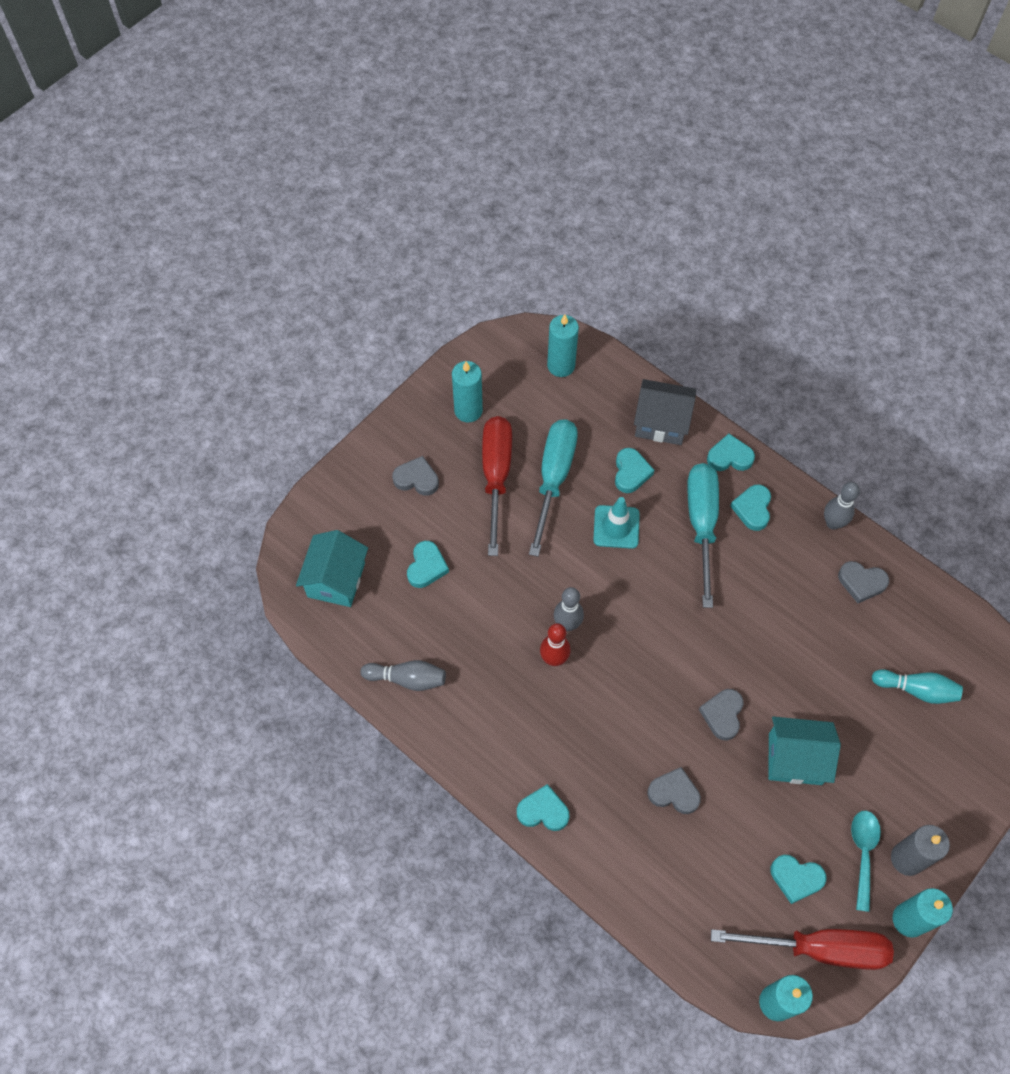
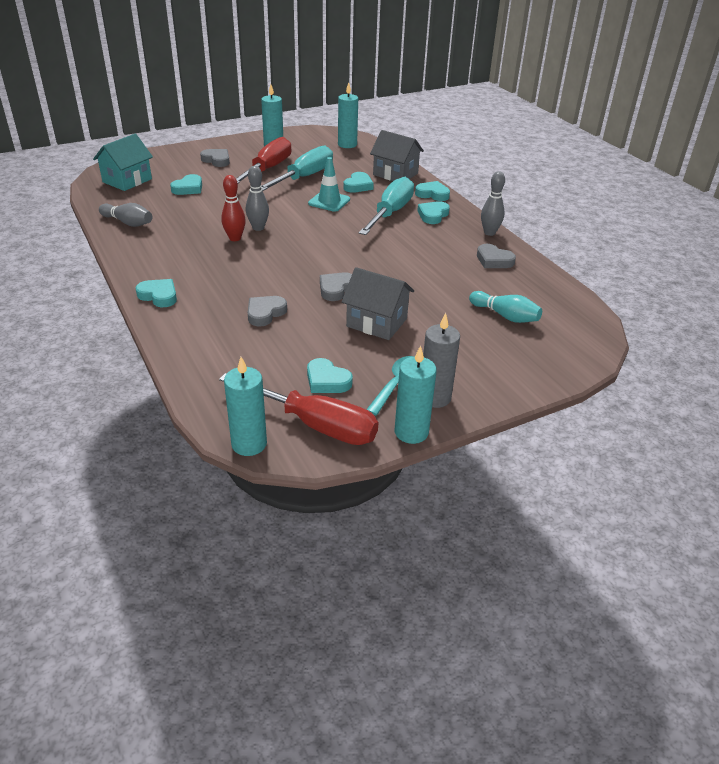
camera: 20 degrees right, 25 degrees down
(674, 793) = (265, 313): grey heart -> grey heart turned 90 degrees counterclockwise
(795, 759) = (376, 322): turquoise house -> grey house

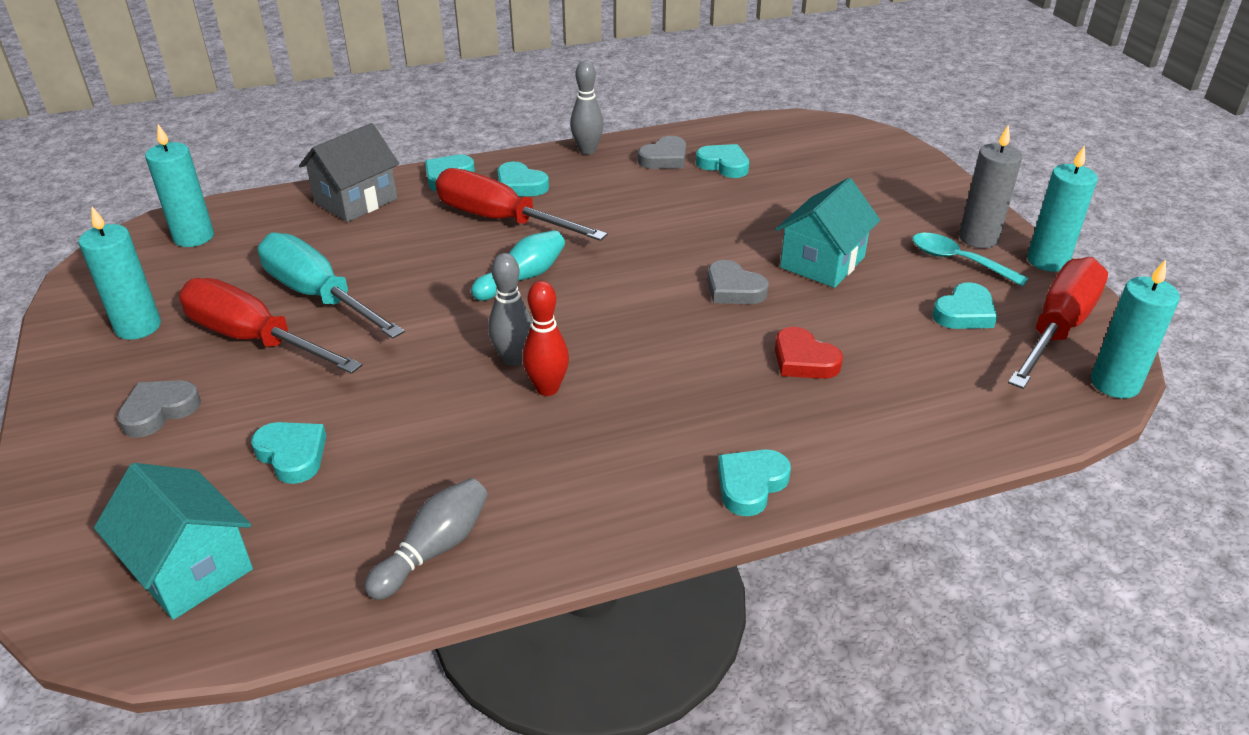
camera: 80 degrees left, 0 degrees up
(265, 313) = (803, 360): grey heart -> red heart
(329, 201) = (435, 275): turquoise traffic cone -> none
(358, 186) = (384, 240): turquoise heart -> turquoise heart (724, 165)
(376, 322) = (822, 262): grey house -> turquoise house
(390, 213) = (500, 220): turquoise screwdriver -> red screwdriver
(505, 316) = (801, 171): turquoise bowling pin -> turquoise bowling pin (522, 278)

